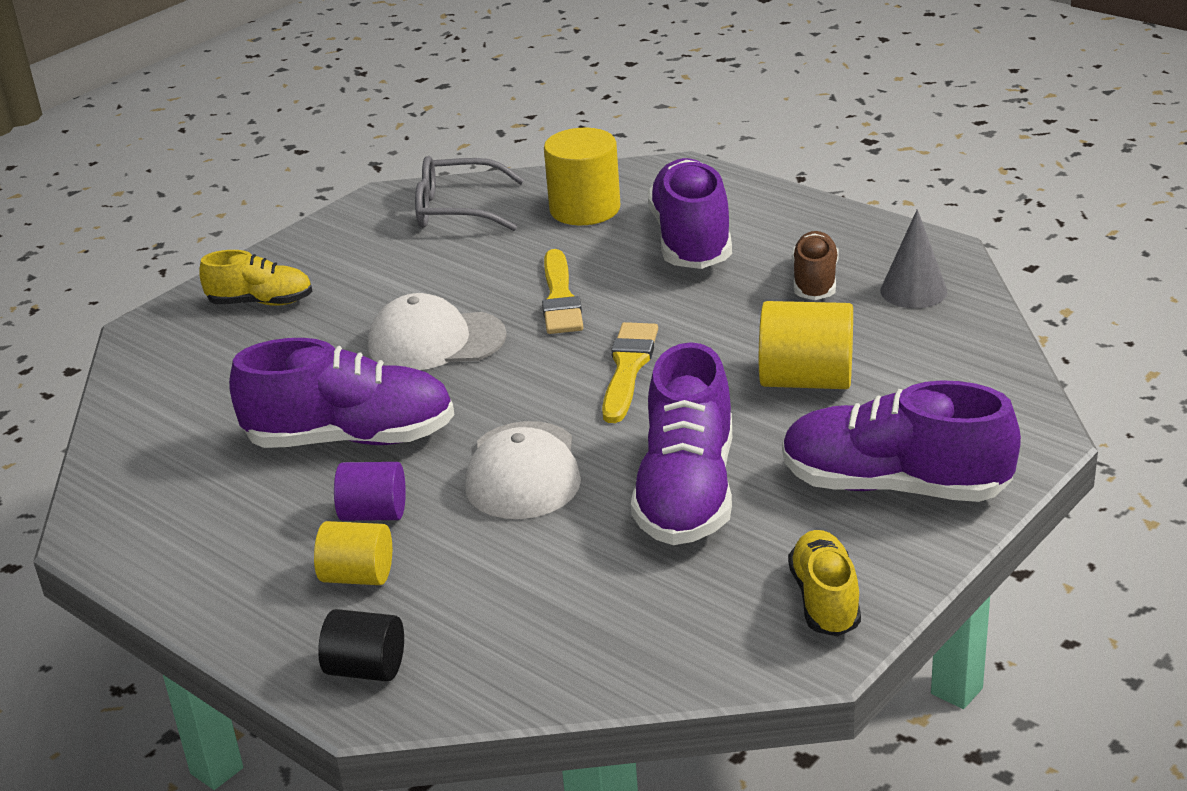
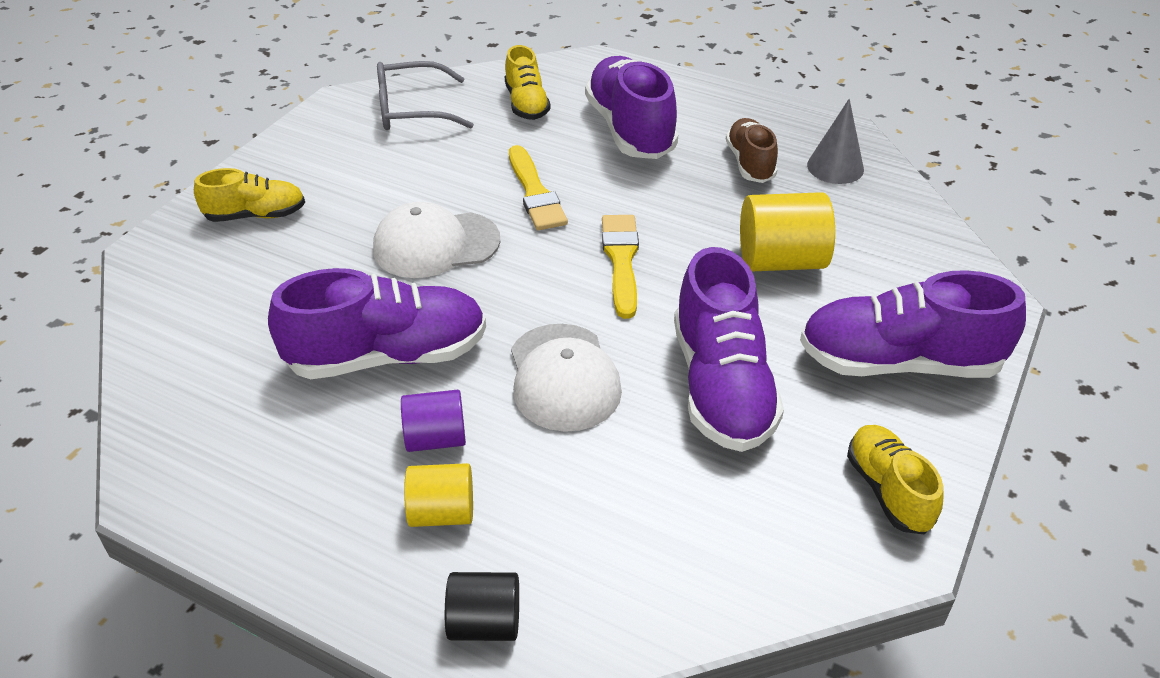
camera: 15 degrees left, 10 degrees up
(585, 209) = (526, 104): yellow cylinder -> yellow shoe

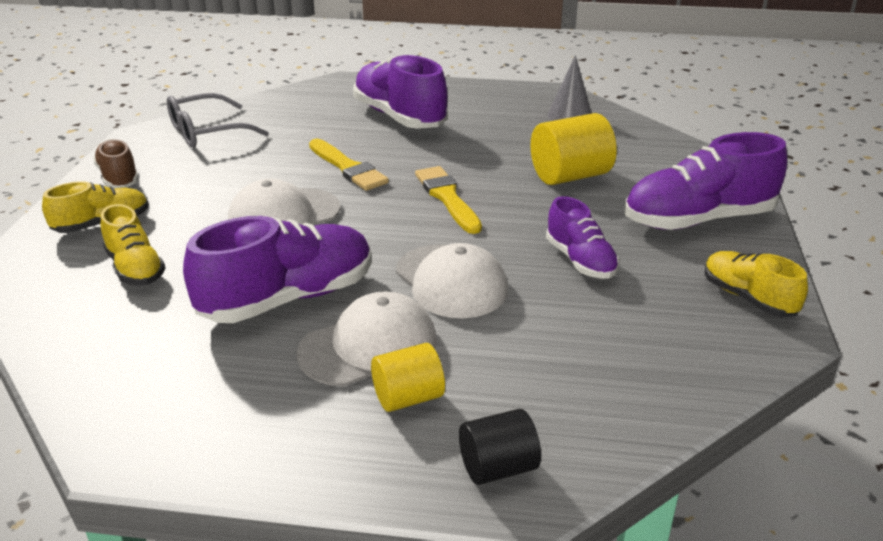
camera: 20 degrees left, 10 degrees down
(436, 439) = (368, 346): purple cylinder -> white cap
(526, 104) = (304, 114): yellow shoe -> yellow shoe (135, 268)
(721, 386) = (580, 261): purple shoe -> purple shoe, size x0.58
(750, 163) = (506, 123): brown shoe -> brown shoe (119, 177)

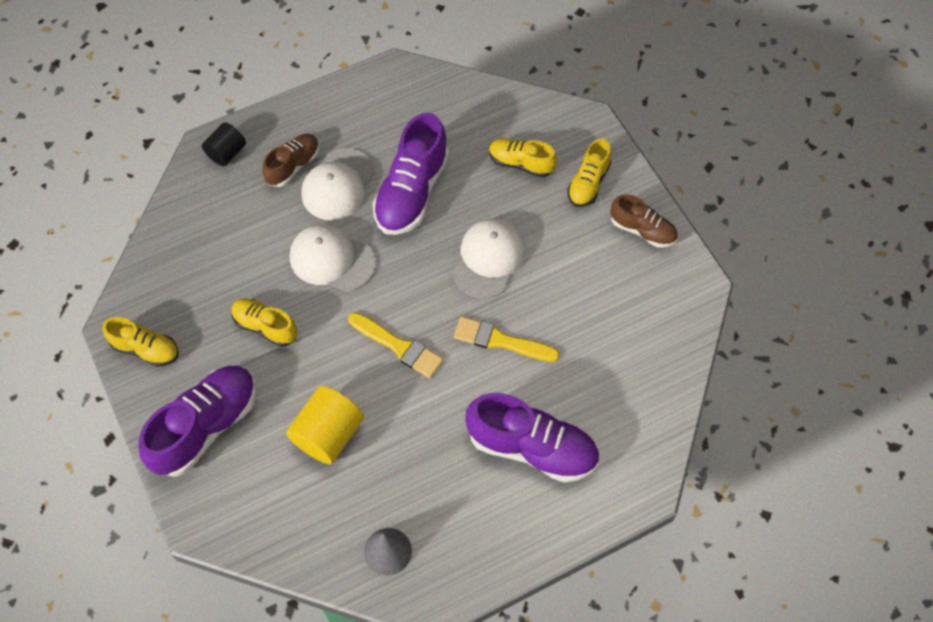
camera: 145 degrees right, 30 degrees up
(206, 132) = (657, 322): grey glasses -> none
(408, 397) = (293, 166): yellow cylinder -> brown shoe
(580, 261) = (265, 326): purple shoe -> yellow shoe

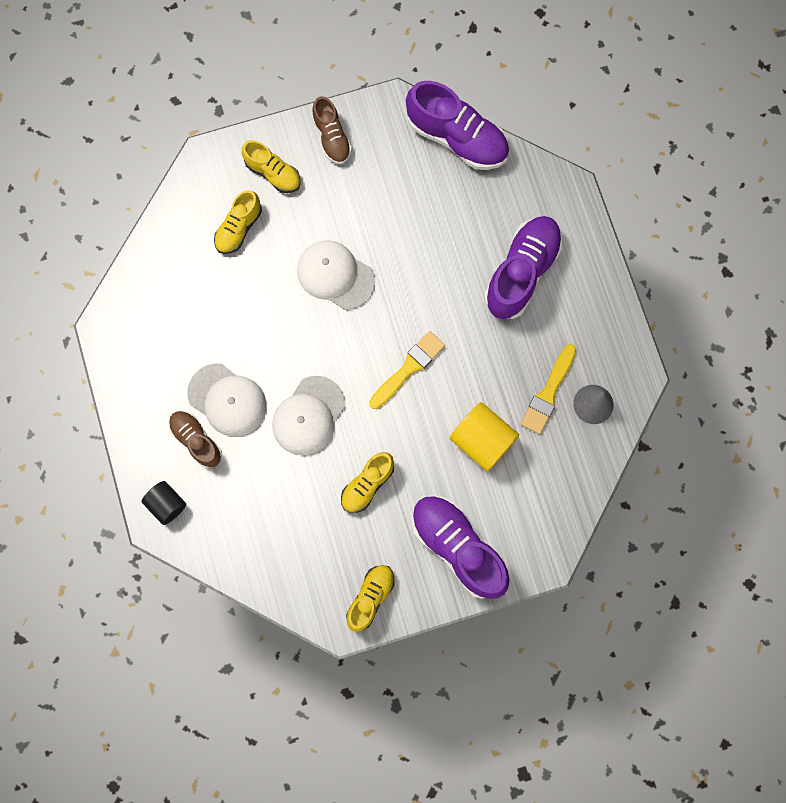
camera: 80 degrees left, 15 degrees up
(412, 192) = (250, 332): purple shoe -> purple shoe (457, 138)
(501, 341) = (419, 279): yellow brush -> yellow brush (548, 392)
(642, 230) = (332, 138): brown shoe -> brown shoe turned 120 degrees clockwise

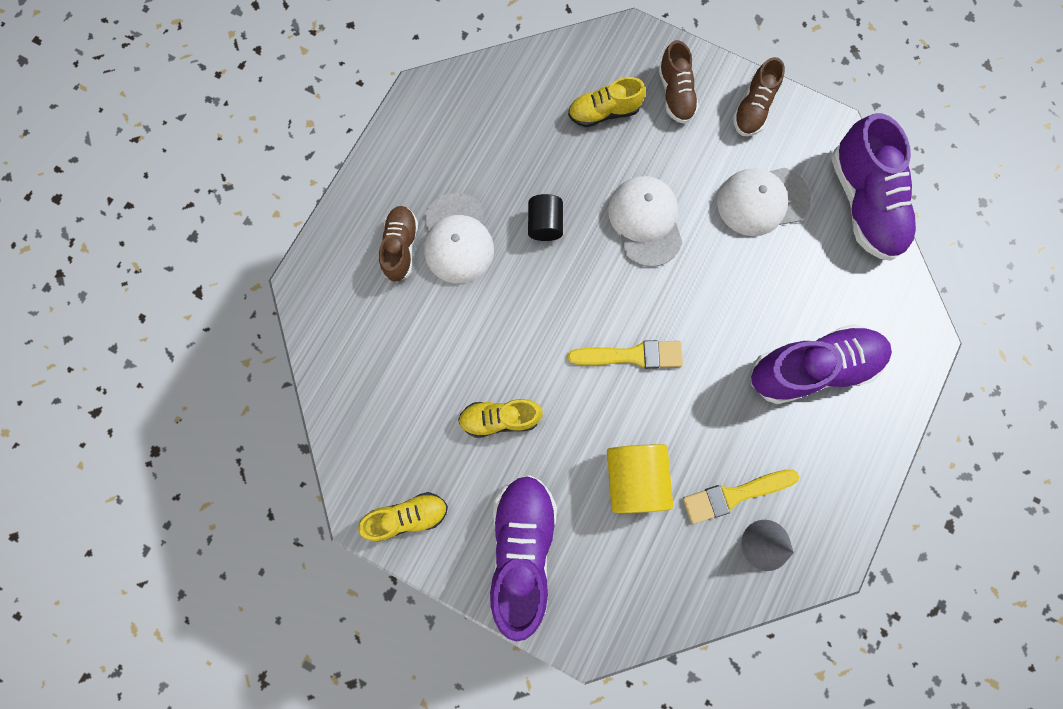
camera: 45 degrees right, 0 degrees up
(167, 504) = (327, 275): black cylinder -> black cylinder (545, 224)
(273, 173) = (675, 94): yellow shoe -> brown shoe
(308, 416) = (509, 314): white cap -> white cap (762, 201)

